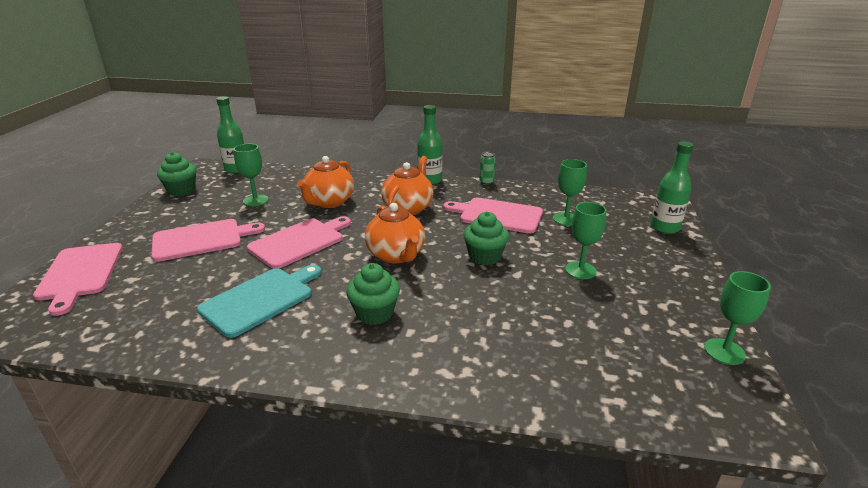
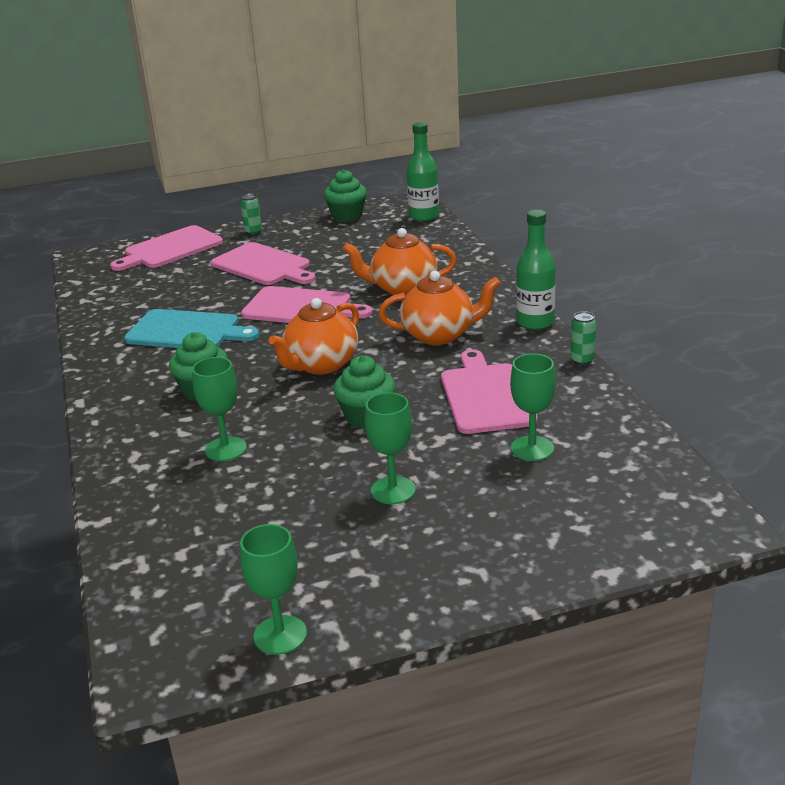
camera: 65 degrees right, 0 degrees up
(130, 229) = (253, 231): none -> green can
(255, 200) = (364, 254): green goblet -> green goblet (225, 449)
(664, 228) = (600, 541): green bottle -> none

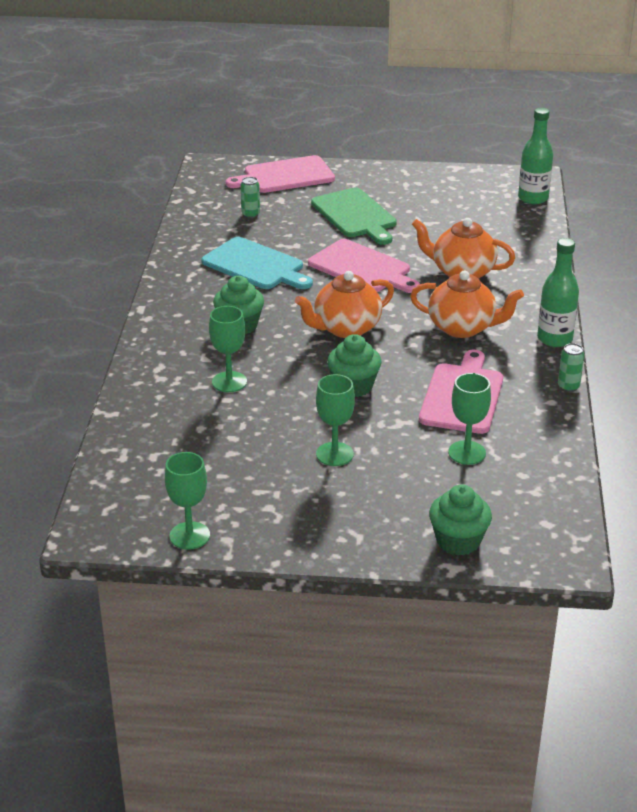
camera: 20 degrees right, 5 degrees up
(253, 231) = (367, 175): green can -> green can (250, 214)
(263, 265) = (355, 215): pink cutting board -> green cutting board
(347, 216) = (462, 179): green cupcake -> green cupcake (458, 541)

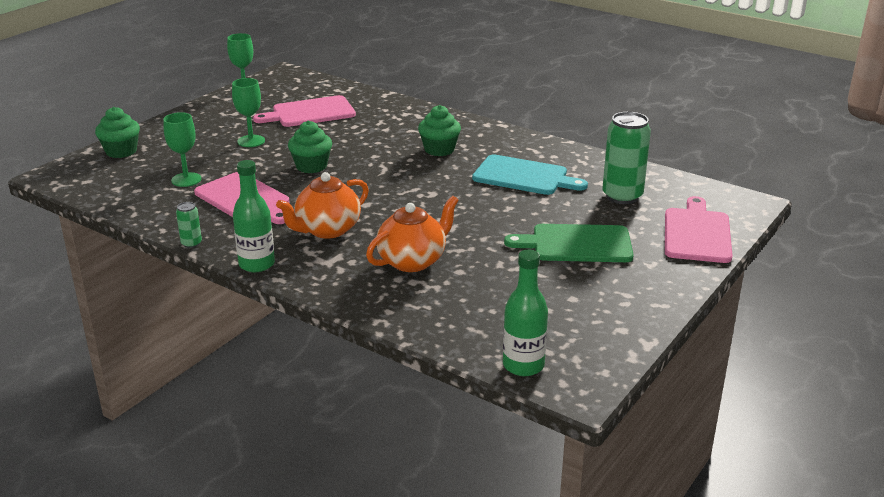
camera: 120 degrees right, 5 degrees down
(229, 382) = (372, 131): green goblet -> none
(250, 214) = (622, 196): green can -> green can, size x2.12
(256, 265) = (524, 176): turquoise cutting board -> turquoise cutting board turned 135 degrees counterclockwise
(346, 328) = (387, 184): orange teapot -> none
(362, 268) = (472, 218): pink cutting board -> pink cutting board (310, 113)

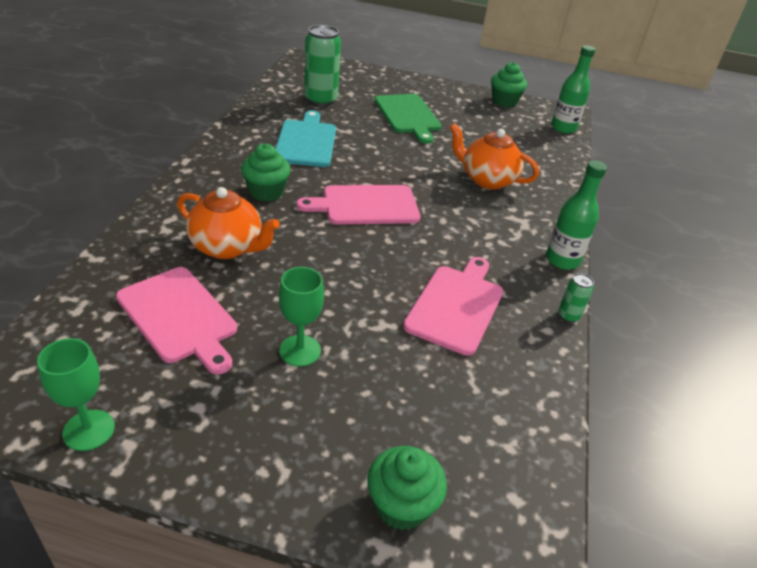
camera: 115 degrees left, 10 degrees up
(186, 180) = (443, 377): green goblet -> none
(311, 166) = (349, 274): green cupcake -> green cupcake (504, 101)
(327, 230) = (475, 232): orange teapot -> orange teapot (227, 247)
(696, 233) = (361, 76): pink cutting board -> pink cutting board (366, 205)

